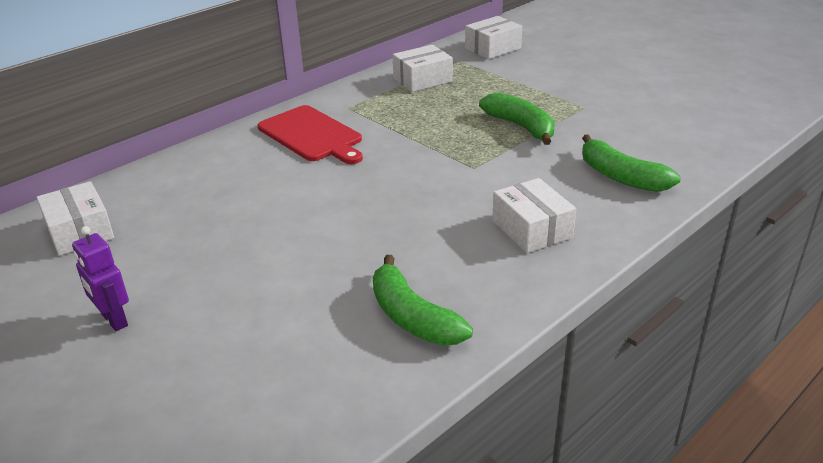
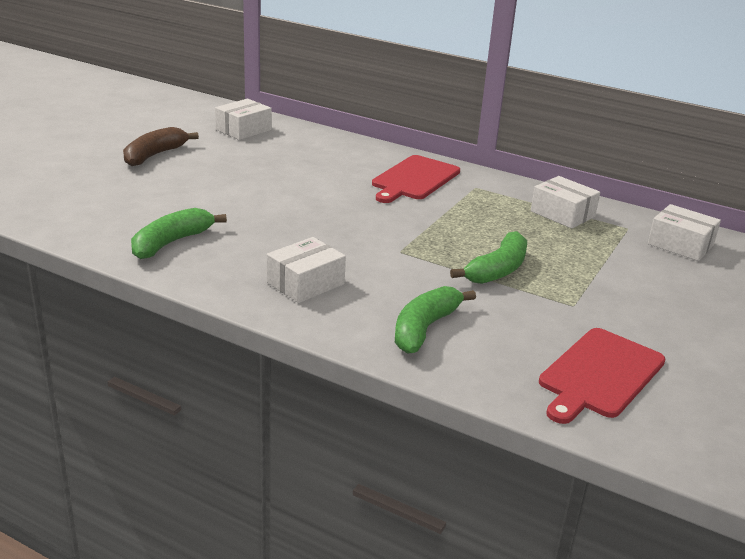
camera: 70 degrees right, 5 degrees down
(114, 320) = (154, 155): purple robot -> brown banana
(686, 118) = (599, 375): none -> red cutting board

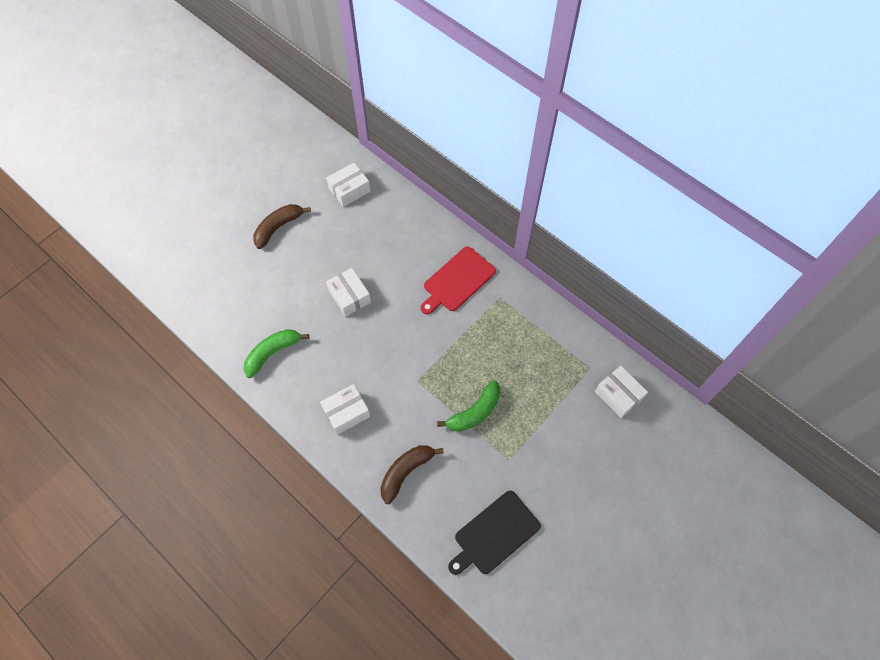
camera: 15 degrees right, 35 degrees up
(425, 328) = (406, 472): green banana -> brown banana
(562, 214) = (550, 343): white box -> white box (349, 296)
(599, 375) = (494, 534): red cutting board -> black cutting board

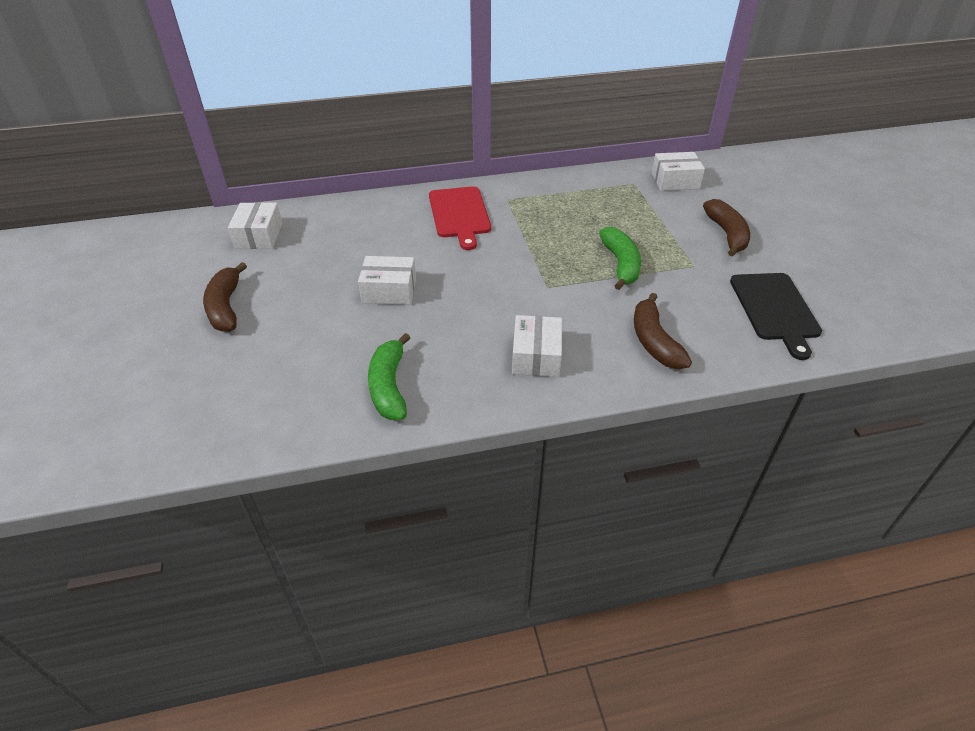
camera: 55 degrees left, 20 degrees down
(568, 465) = (727, 234): none -> brown banana

